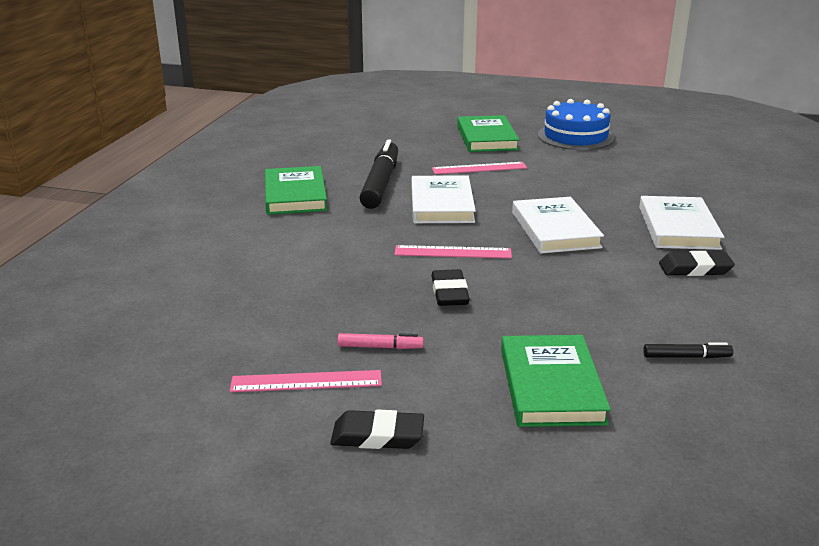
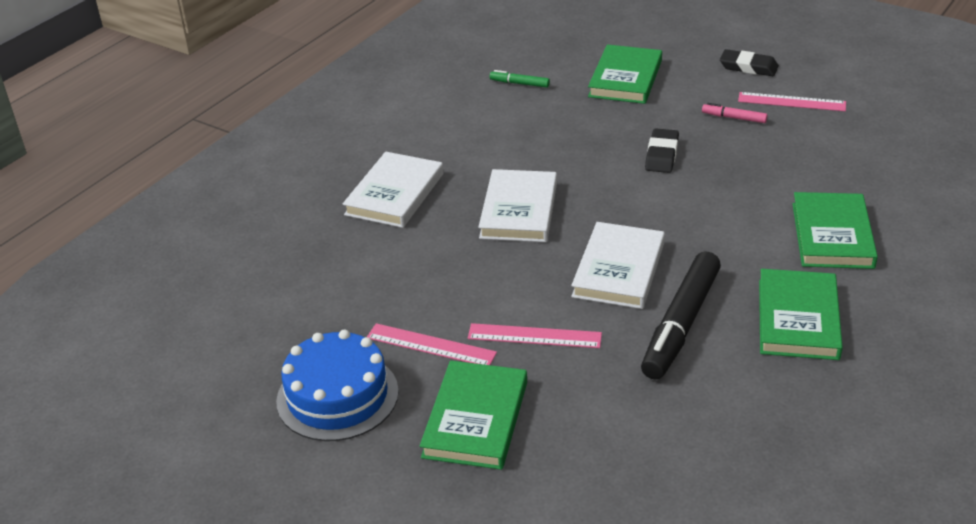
camera: 160 degrees left, 10 degrees up
(264, 246) = (832, 235): none -> green book
(453, 252) = (639, 197): pink ruler -> pink ruler (431, 345)
(686, 357) = (519, 83): black marker -> green marker
(695, 269) = (433, 147): black eraser -> none

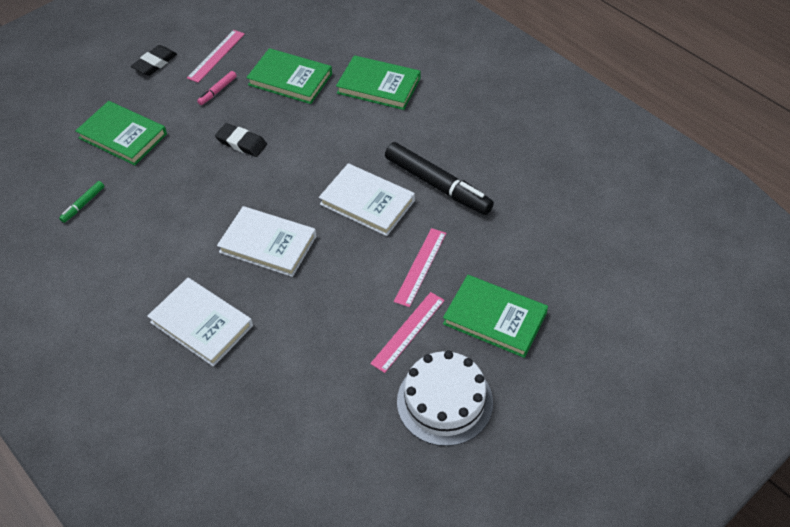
camera: 75 degrees left, 15 degrees up
(337, 396) = (444, 401): blue cake -> white cake
(798, 319) = (453, 128): green book -> green book (290, 79)

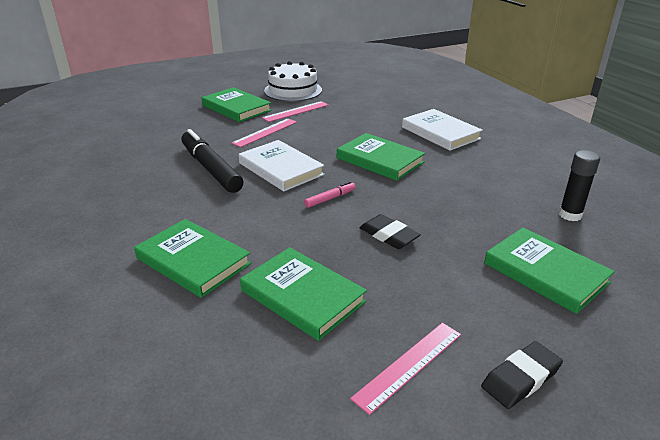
camera: 165 degrees left, 20 degrees down
(83, 204) = (570, 215): green marker -> black glue stick
(218, 91) = (412, 303): pink marker -> pink marker (330, 198)
(268, 244) = (380, 160): white book -> green book

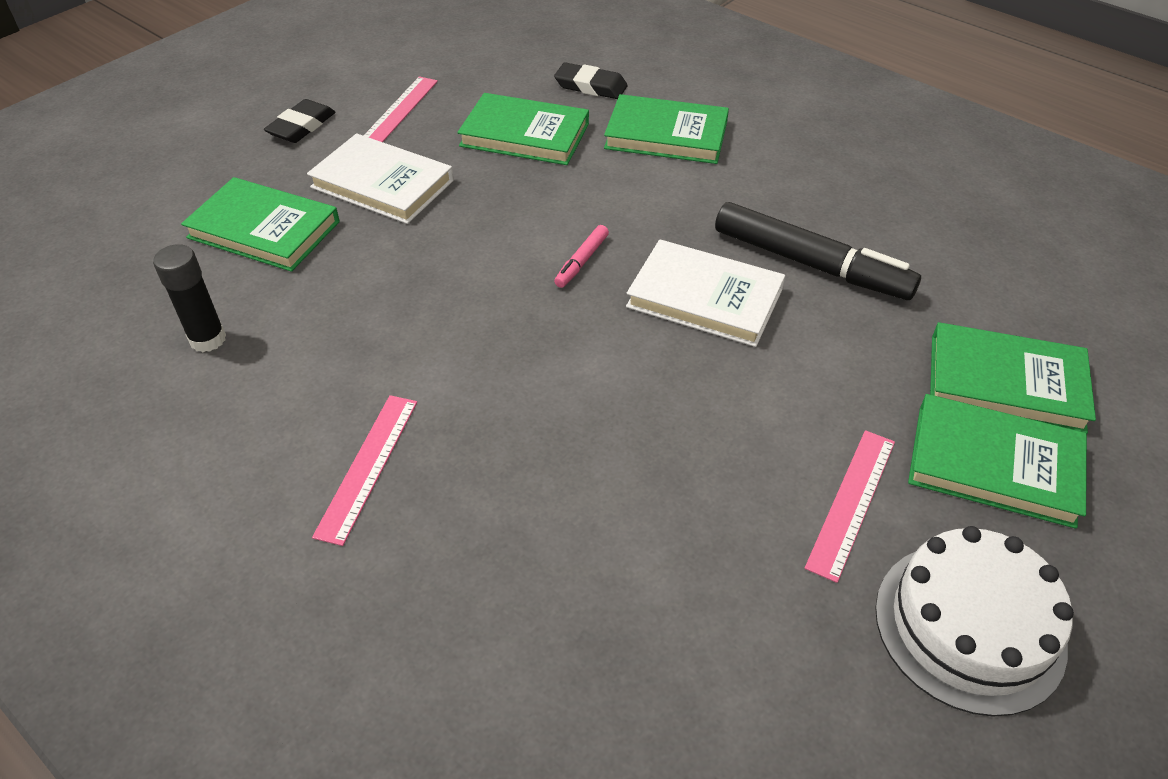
camera: 155 degrees right, 15 degrees up
(265, 132) = (831, 390): pink ruler -> pink ruler (367, 466)
(380, 160) = (554, 377): green book -> green book (1005, 383)
(389, 235) = (468, 226): black eraser -> black eraser (591, 86)
(440, 133) = (465, 526): white book -> white book (382, 184)

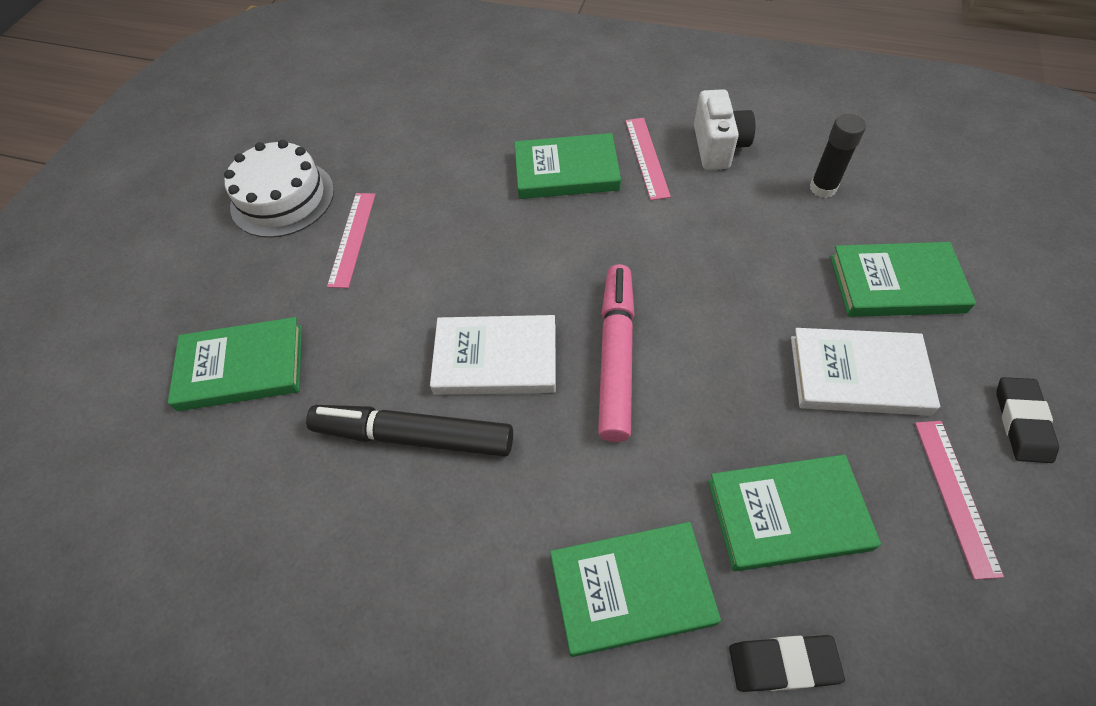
camera: 160 degrees right, 10 degrees up
(261, 443) = (718, 147): none -> white camera
(582, 261) = (615, 356): pink marker -> pink marker, size x2.24
(994, 465) = (258, 296): green book -> green book (566, 171)

